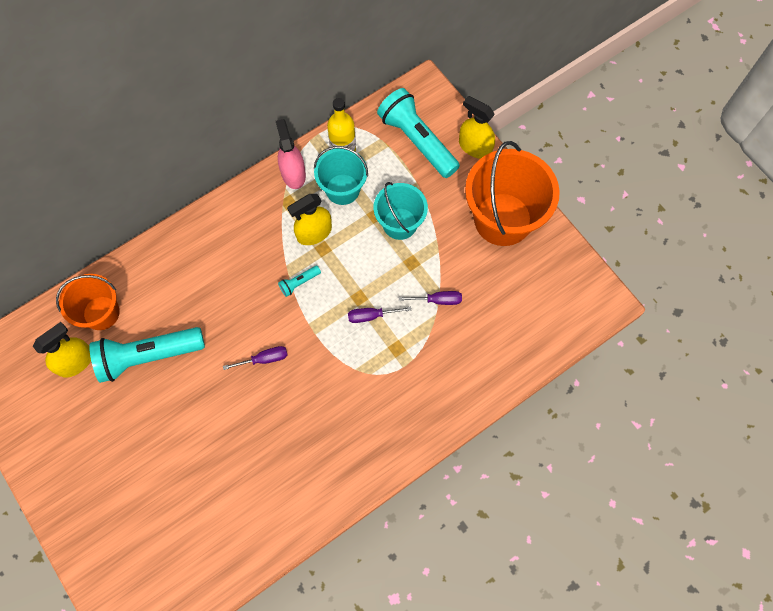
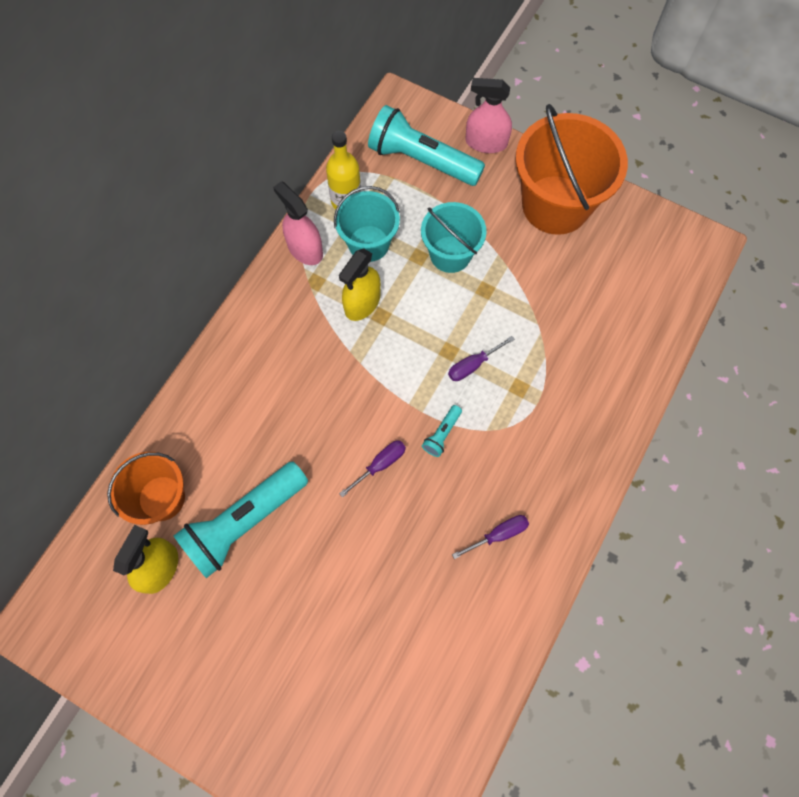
camera: 25 degrees left, 0 degrees up
(299, 283) = (374, 364): turquoise flashlight -> turquoise flashlight (442, 434)
(437, 300) = (534, 317): purple screwdriver -> purple screwdriver (498, 535)
(475, 147) = (486, 142): yellow spray bottle -> pink spray bottle

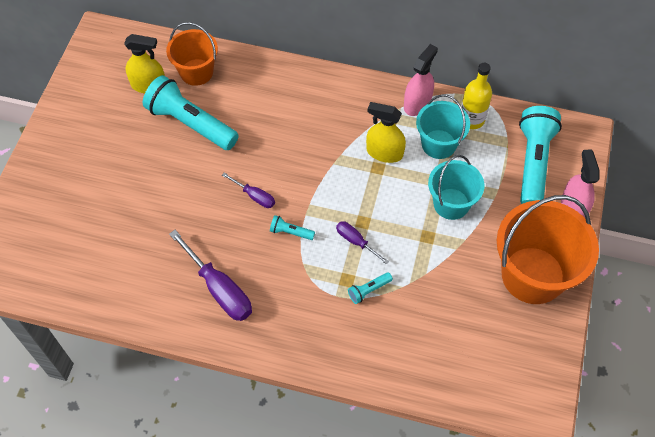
camera: 75 degrees right, 10 degrees down
(498, 535) = (219, 289): purple screwdriver -> purple screwdriver, size x1.84
(537, 368) = (368, 290): none -> turquoise flashlight

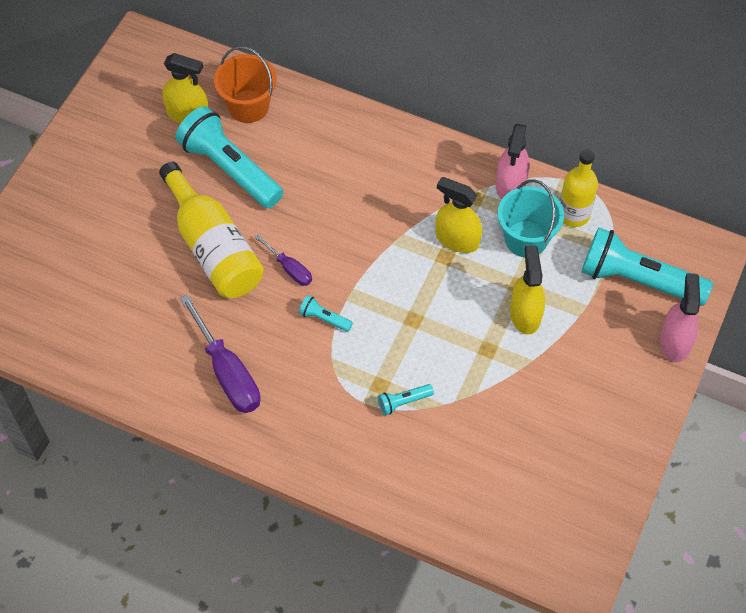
camera: 10 degrees right, 0 degrees up
(189, 188) = (213, 247): none -> yellow bottle
(356, 242) = (400, 342): purple screwdriver -> none
(417, 103) = (510, 184): pink spray bottle -> pink spray bottle turned 150 degrees clockwise
(451, 204) = (525, 314): turquoise bucket -> yellow spray bottle
(533, 163) = (638, 280): turquoise flashlight -> turquoise flashlight turned 90 degrees counterclockwise
(533, 275) = (605, 415): orange bucket -> none

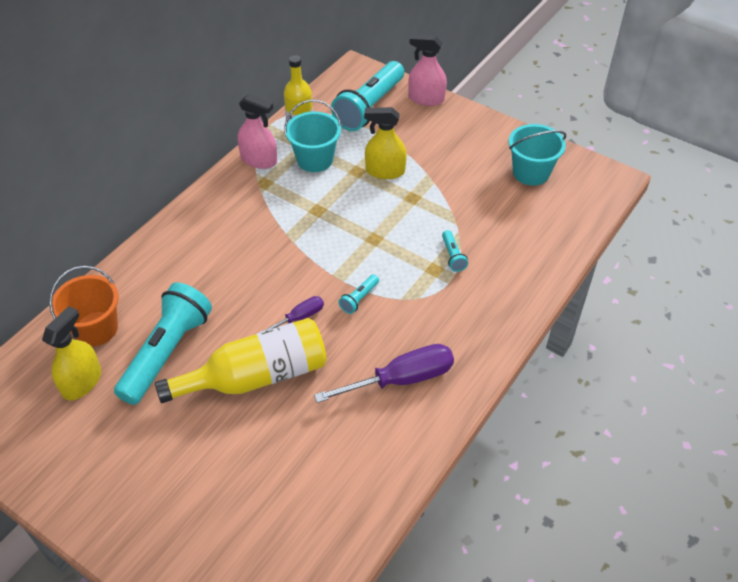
camera: 80 degrees left, 10 degrees down
(230, 169) = (167, 352): turquoise flashlight -> turquoise flashlight turned 150 degrees clockwise
(457, 239) = (302, 200): yellow spray bottle -> none
(565, 477) = (531, 172): none -> turquoise bucket

